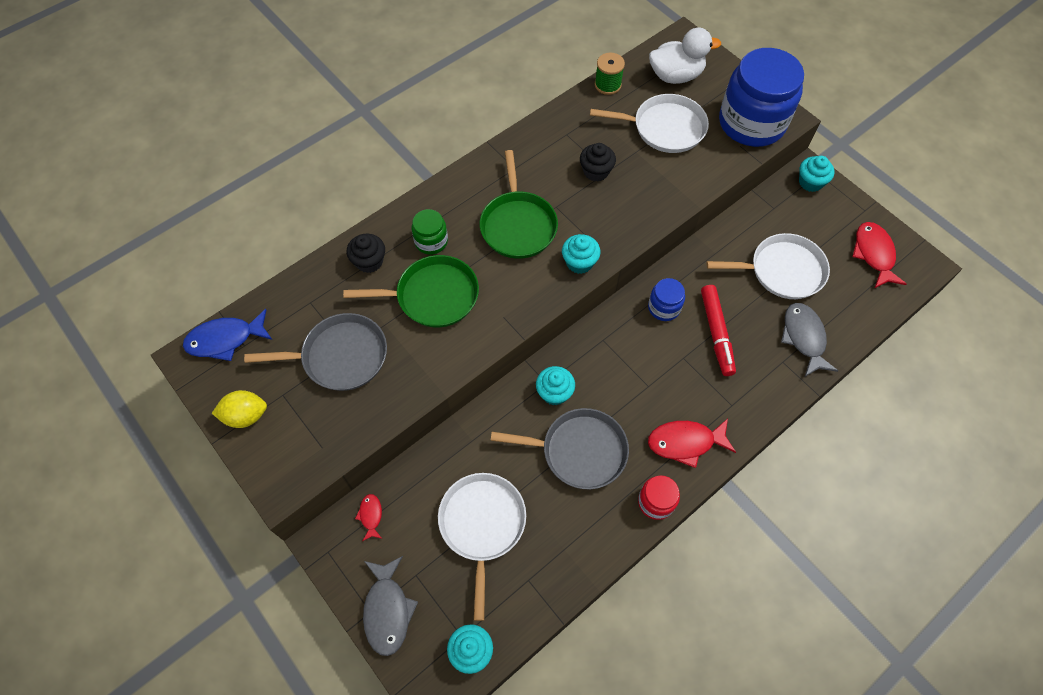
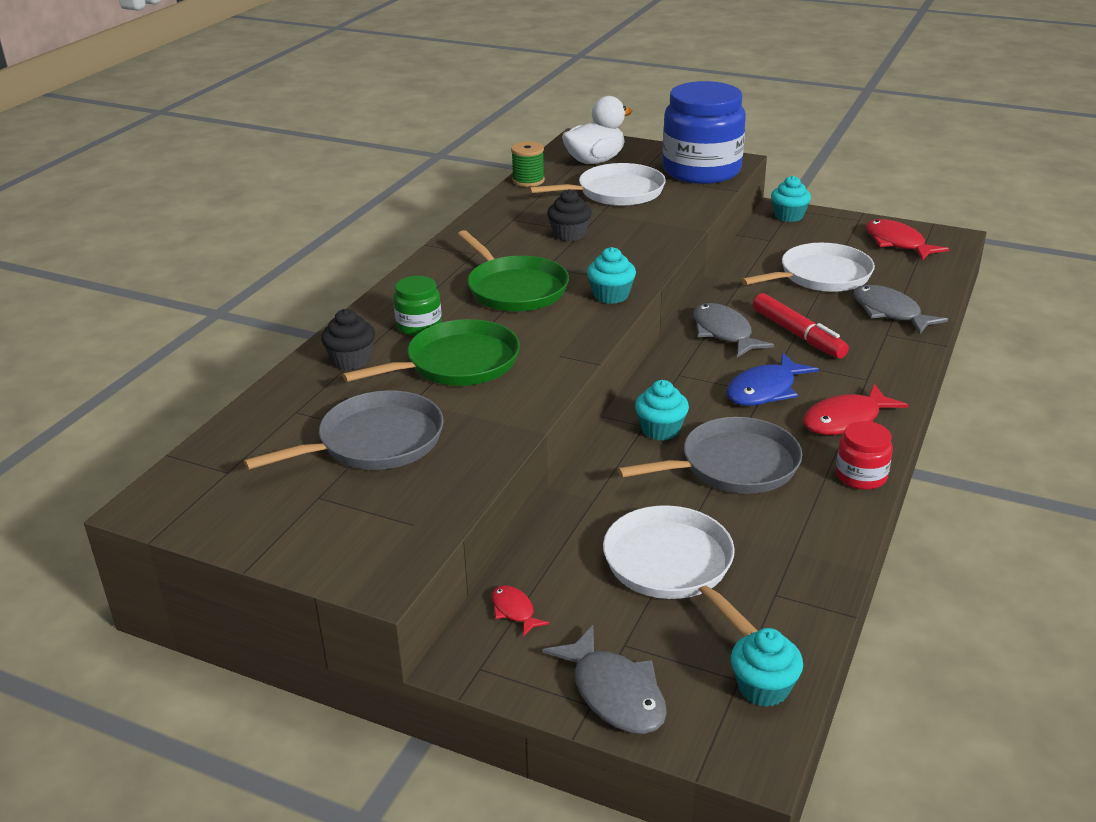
camera: 25 degrees left, 30 degrees down
(225, 339) = (195, 475): blue fish -> blue fish (765, 390)
(246, 416) = (277, 531): yellow lemon -> none
(664, 307) = (724, 333): blue jar -> grey fish

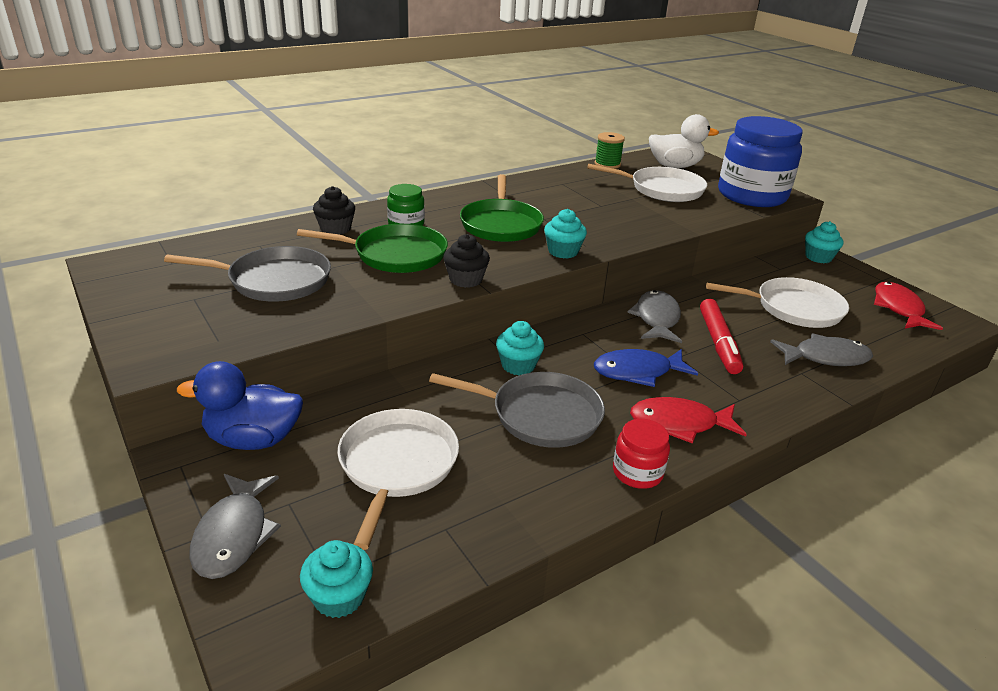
camera: 30 degrees right, 0 degrees up
(514, 611) = (253, 439): red fish -> blue duck
(569, 234) = (589, 204): black cupcake -> black cupcake (466, 279)
(889, 312) = (825, 357): grey fish -> grey fish turned 90 degrees clockwise

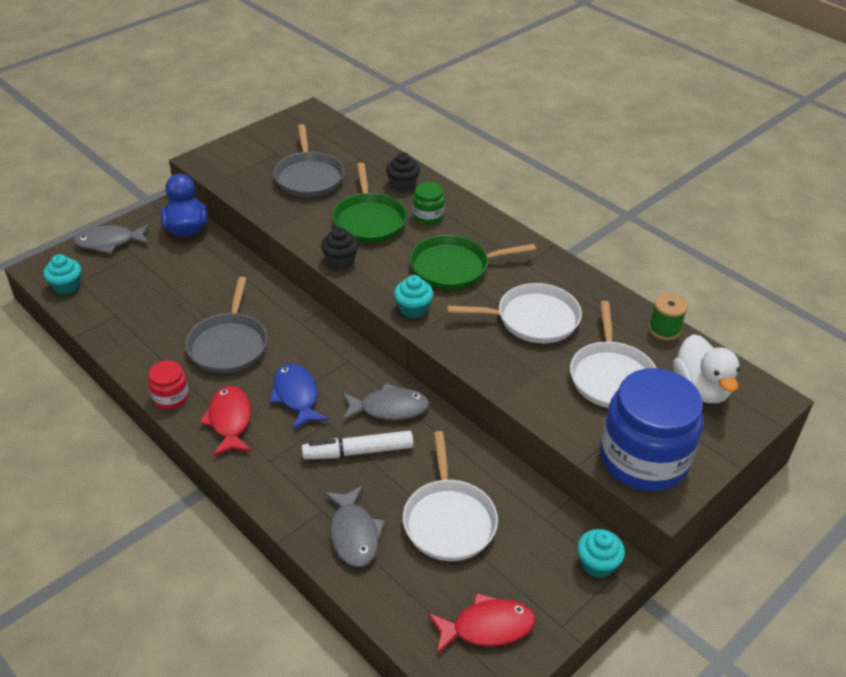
camera: 80 degrees right, 10 degrees up
(397, 465) = (168, 287): white pan -> white pan (533, 319)
(518, 365) = (290, 327): turquoise cupcake -> none
(718, 343) = (358, 451): red marker -> white marker

